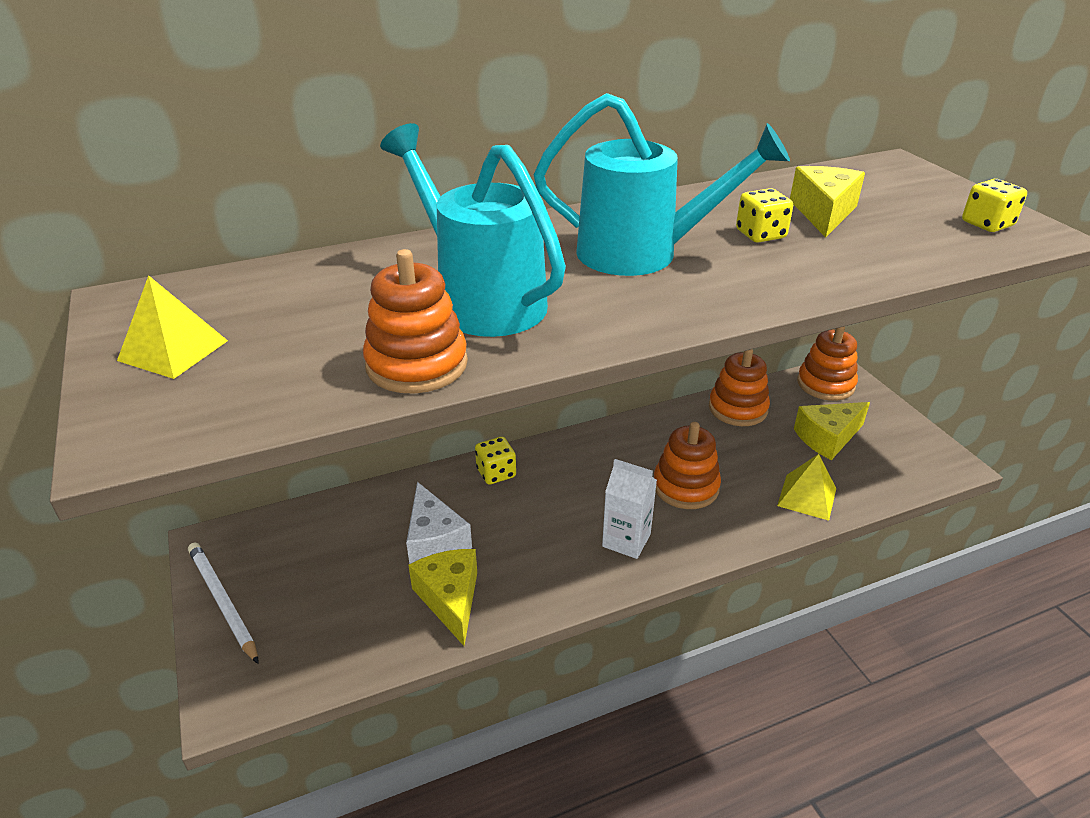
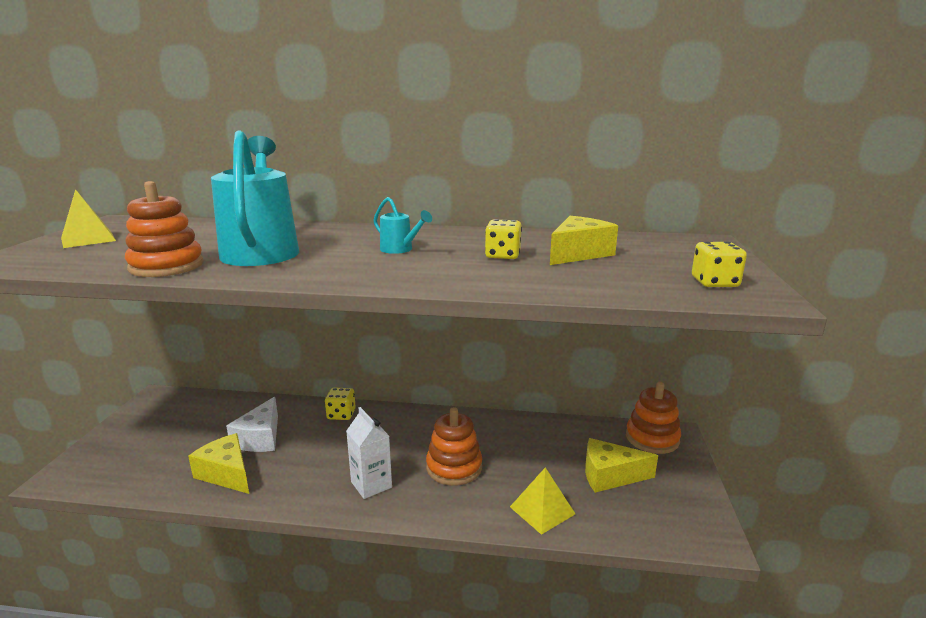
camera: 30 degrees right, 15 degrees down
(222, 602) = (124, 427): white pencil -> none
(450, 599) = (226, 474): yellow cheese -> yellow cheese turned 60 degrees counterclockwise
(642, 254) = (400, 249): turquoise watering can -> turquoise watering can, size x0.44
(738, 408) = (555, 431): orange stacking toy -> none

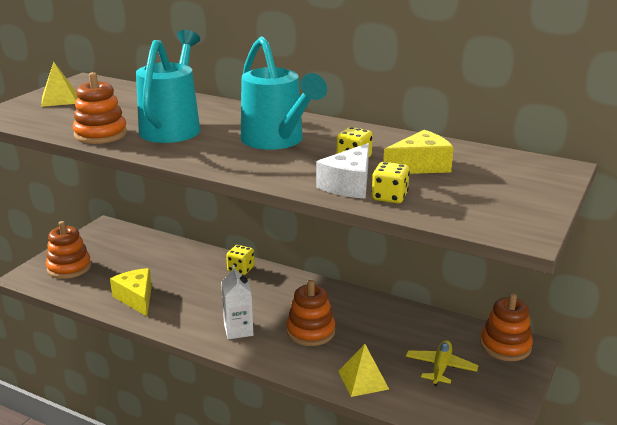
camera: 20 degrees right, 5 degrees up
(121, 453) = (69, 267): none -> orange stacking toy
(260, 438) = (170, 276): white cheese -> white cheese (349, 185)
(400, 249) = (276, 141): turquoise watering can -> turquoise watering can, size x2.30
(610, 476) = (440, 367): yellow cheese -> yellow plane
(714, 282) = (503, 213): yellow dice -> yellow dice (389, 197)

